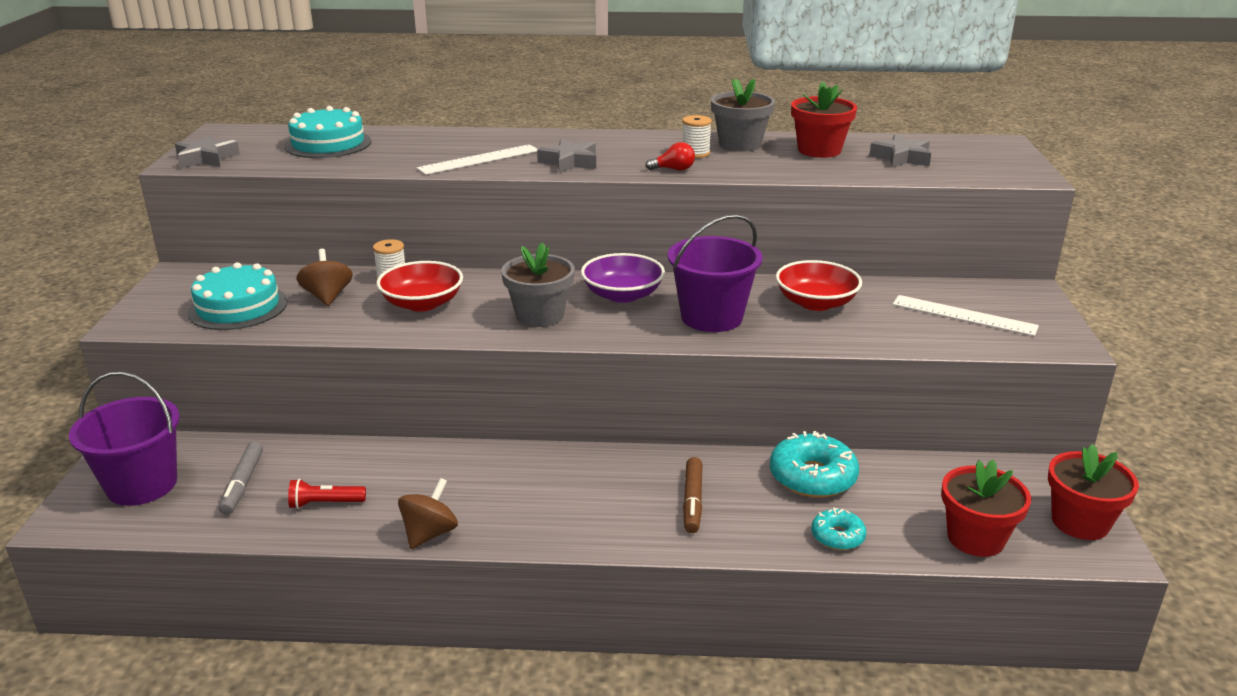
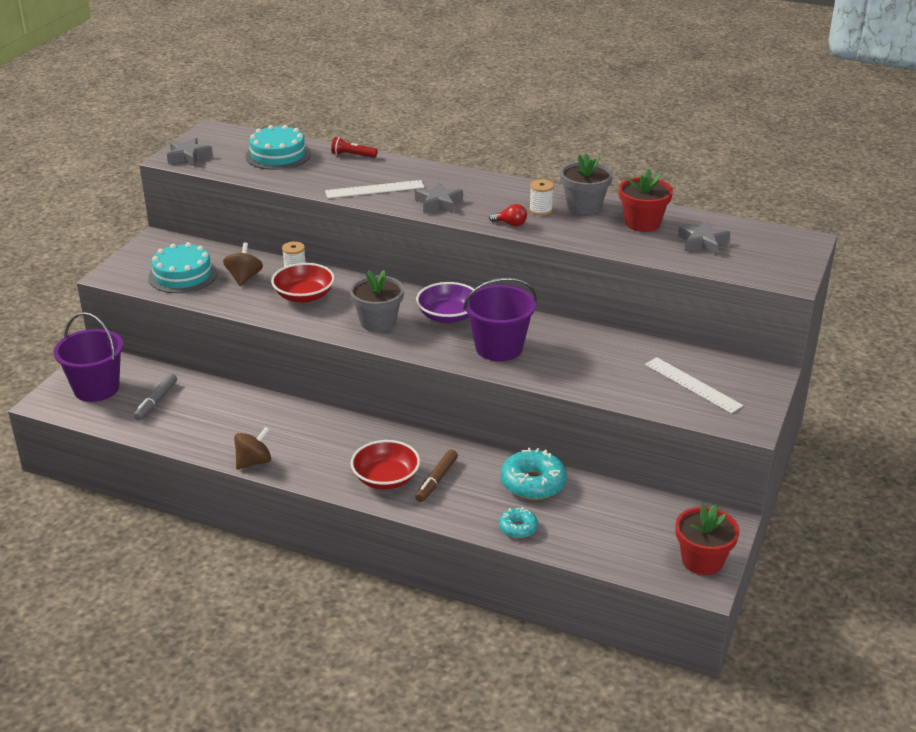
camera: 20 degrees right, 5 degrees up
(325, 503) = (200, 427): red flashlight -> red flashlight (352, 155)
(816, 303) = (587, 351): red bowl -> red bowl (386, 478)
(975, 538) = (614, 552): red flower pot -> none

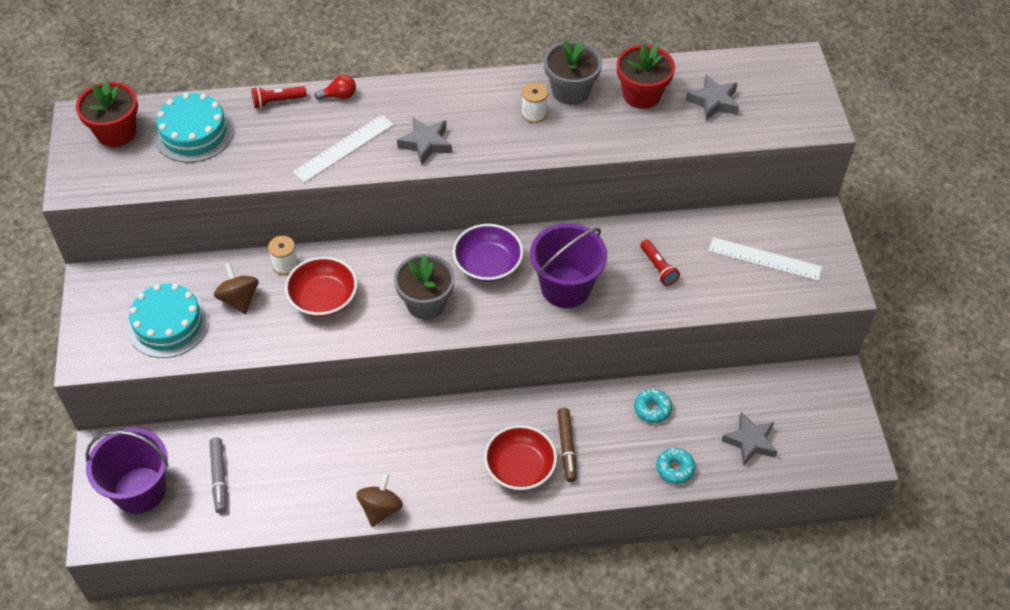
camera: 30 degrees left, 20 degrees up
(189, 157) = (92, 175): grey star -> grey star (750, 441)
(510, 224) = (520, 147): red light bulb -> red light bulb (339, 96)
(533, 483) = (652, 409): turquoise donut -> turquoise donut, size x0.57
(590, 361) = (658, 268): none -> red flashlight
(702, 560) = (844, 430): red flower pot -> red flower pot (116, 132)

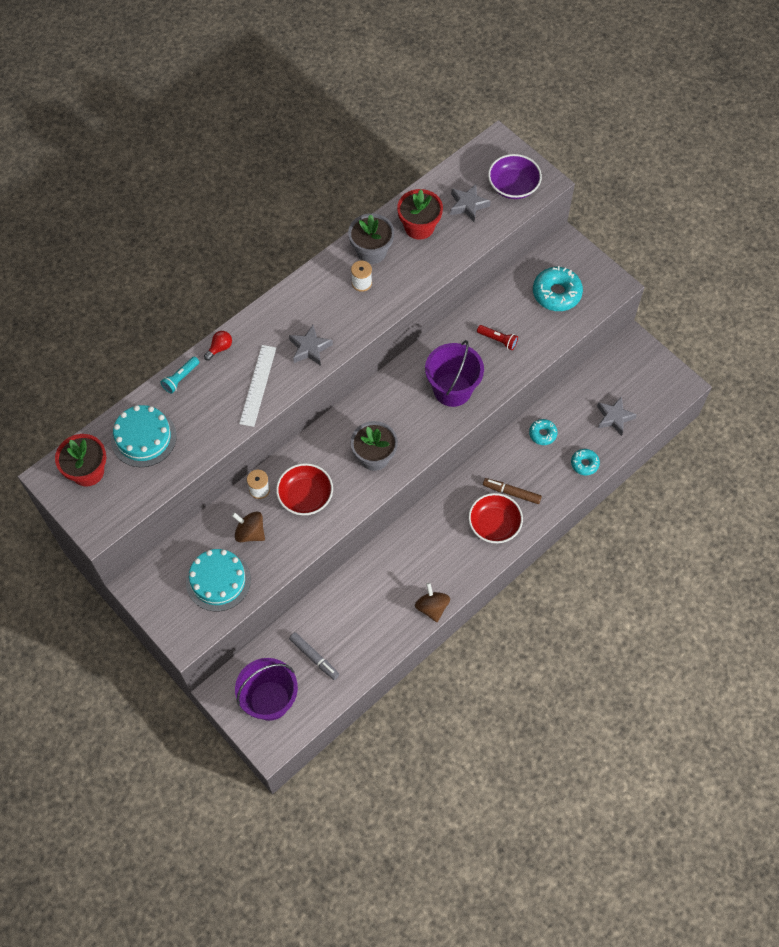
camera: 35 degrees left, 10 degrees up
(277, 101) = (180, 378): red flashlight -> turquoise flashlight
(488, 265) = (391, 405): purple bowl -> purple bowl (513, 186)
(567, 447) = (511, 493): brown marker -> brown marker turned 150 degrees clockwise
(764, 259) = (556, 293): white ruler -> turquoise donut

